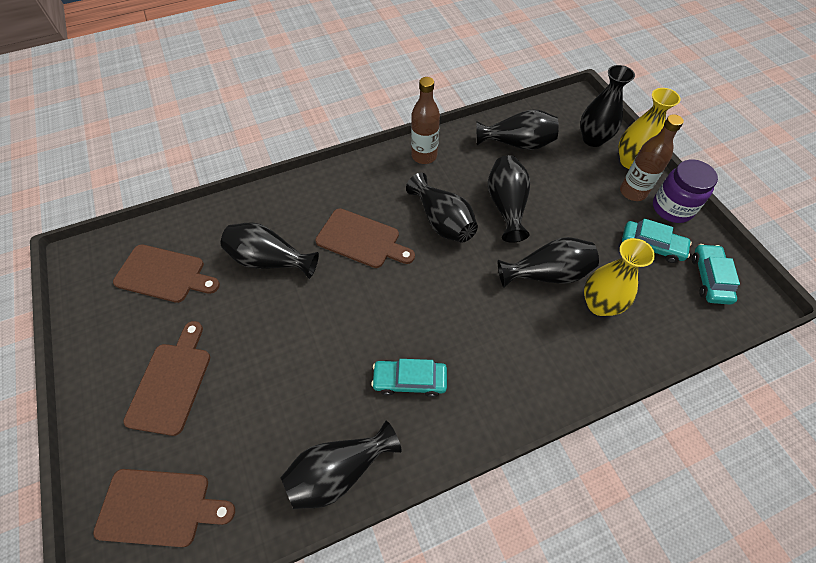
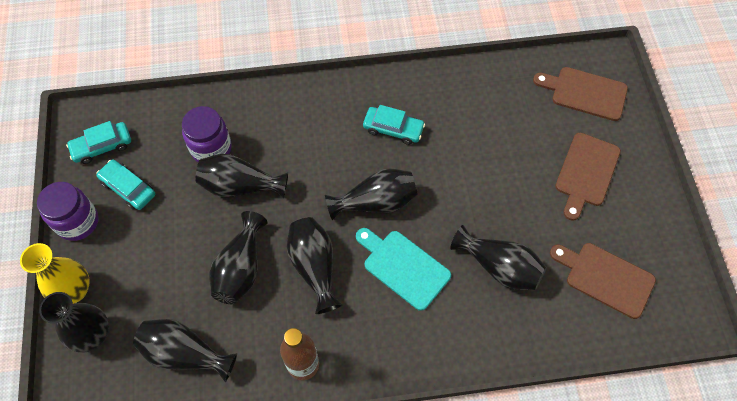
camera: 165 degrees left, 5 degrees up
(339, 471) = (459, 85): black vase -> black vase (376, 202)
(361, 240) = (403, 267): brown cutting board -> turquoise cutting board
(600, 304) = (211, 148): yellow vase -> purple jar
(633, 192) = (102, 251): brown bottle -> none
(710, 278) = (102, 146): turquoise car -> turquoise car turned 45 degrees clockwise

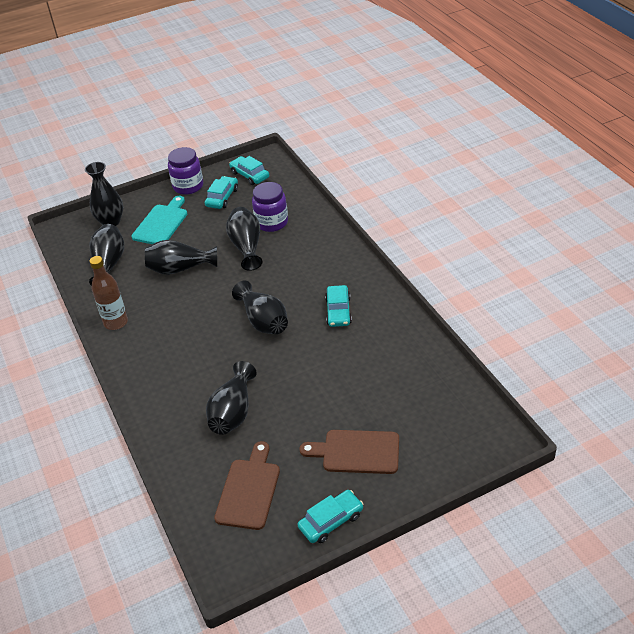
camera: 75 degrees right, 20 degrees down
(74, 290) = (139, 203): yellow vase -> none
(315, 267) = (194, 305): black vase -> none
(403, 267) = (211, 353): turquoise cutting board -> turquoise cutting board (161, 223)
(585, 93) = (451, 431): brown cutting board -> none
(659, 218) = (331, 521): none -> turquoise car

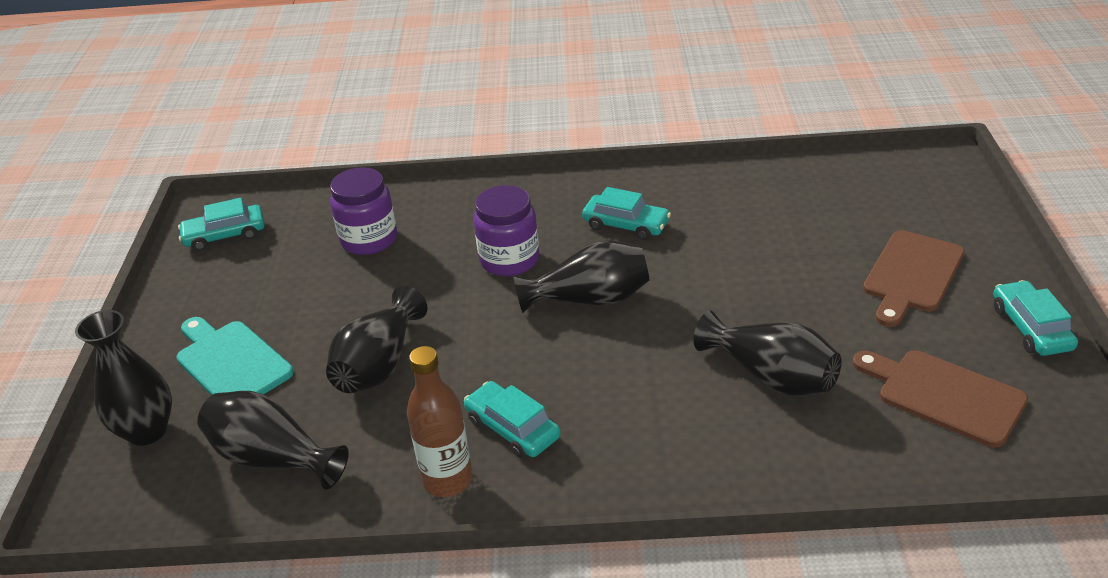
camera: 65 degrees left, 5 degrees down
(188, 186) = (167, 308): purple jar -> purple jar (509, 260)
(222, 197) = (246, 276): turquoise car -> turquoise car (512, 428)
(246, 247) = (399, 278): black vase -> none

